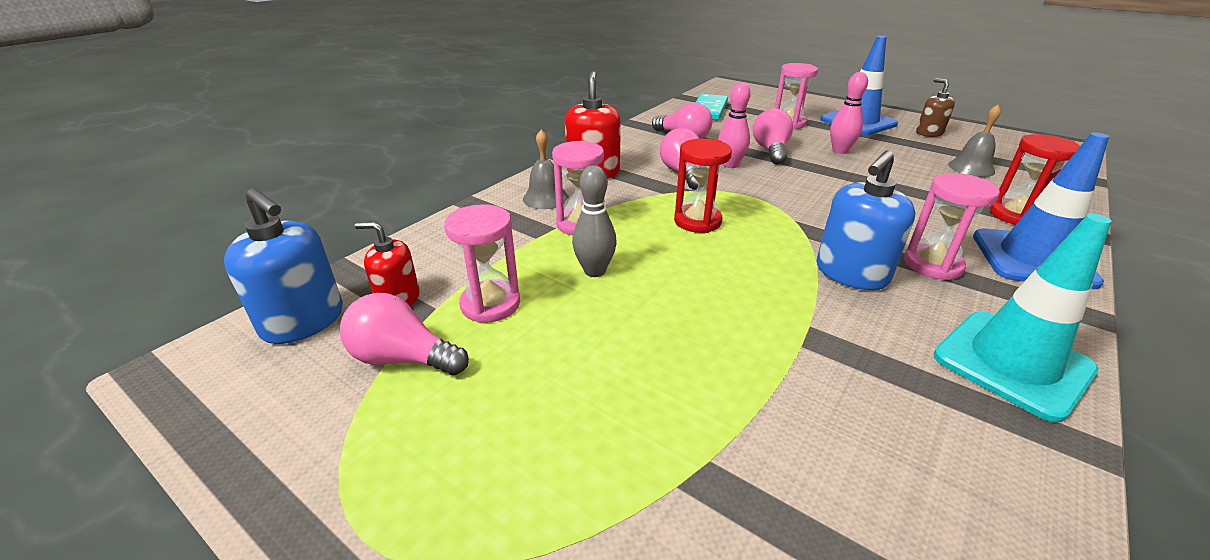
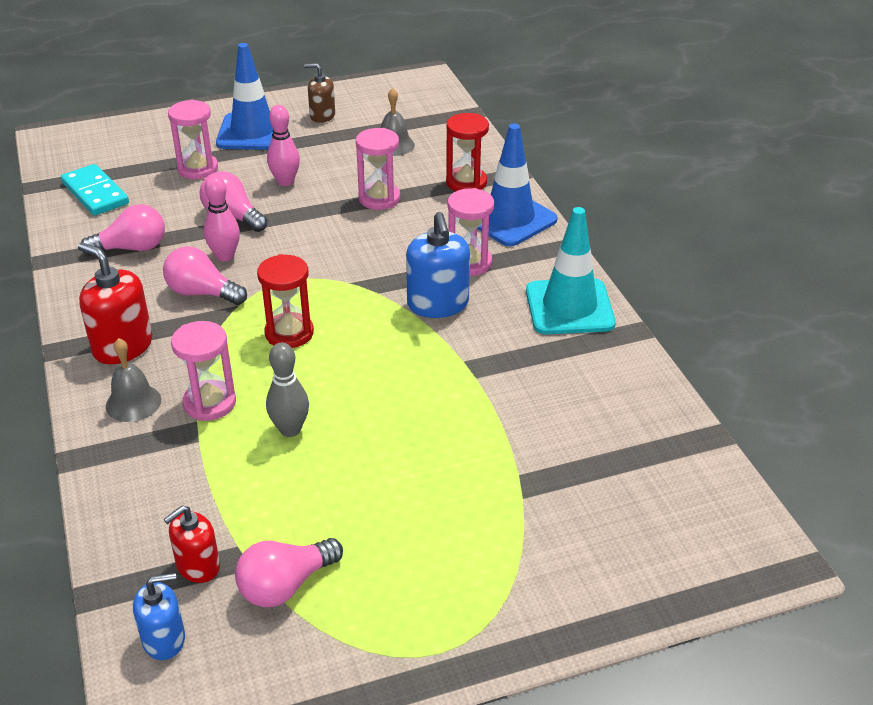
camera: 55 degrees left, 5 degrees up
(303, 321) = (164, 639): blue soap dispenser -> blue soap dispenser, size x0.63
(490, 304) = (268, 510): pink hourglass -> pink hourglass (379, 198)

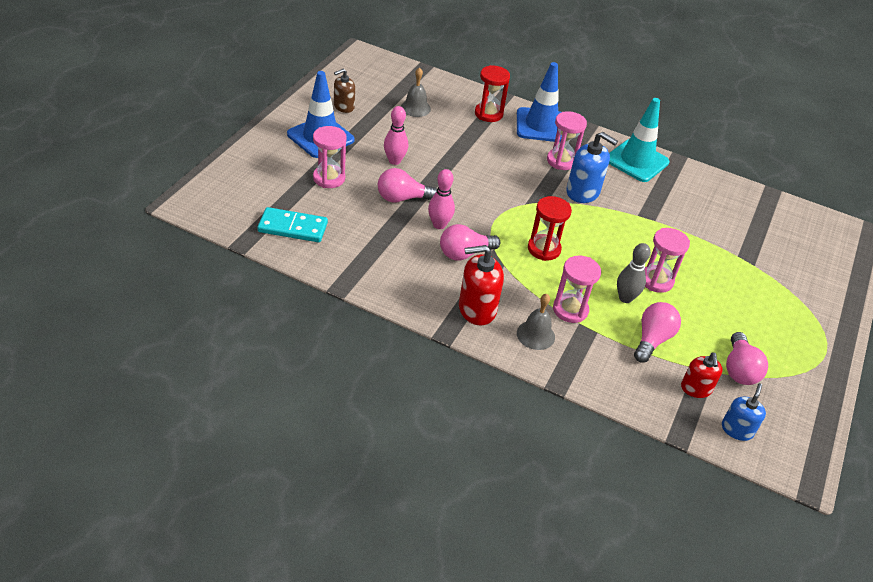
camera: 50 degrees left, 5 degrees up
(132, 248) = (379, 250): pink light bulb -> pink light bulb (652, 340)
(379, 198) = (461, 146): pink hourglass -> pink hourglass (656, 280)

